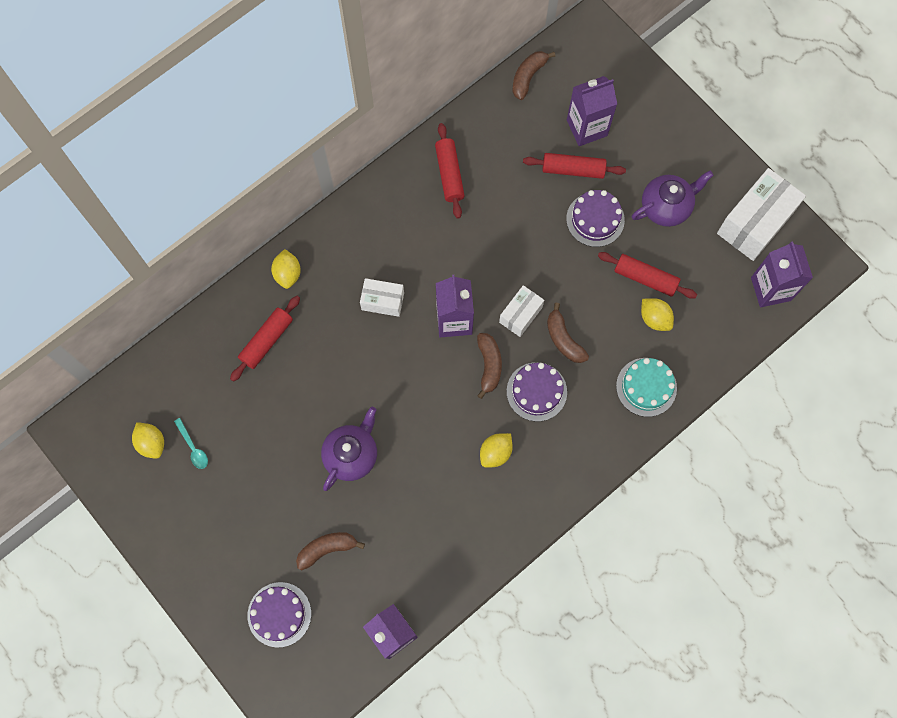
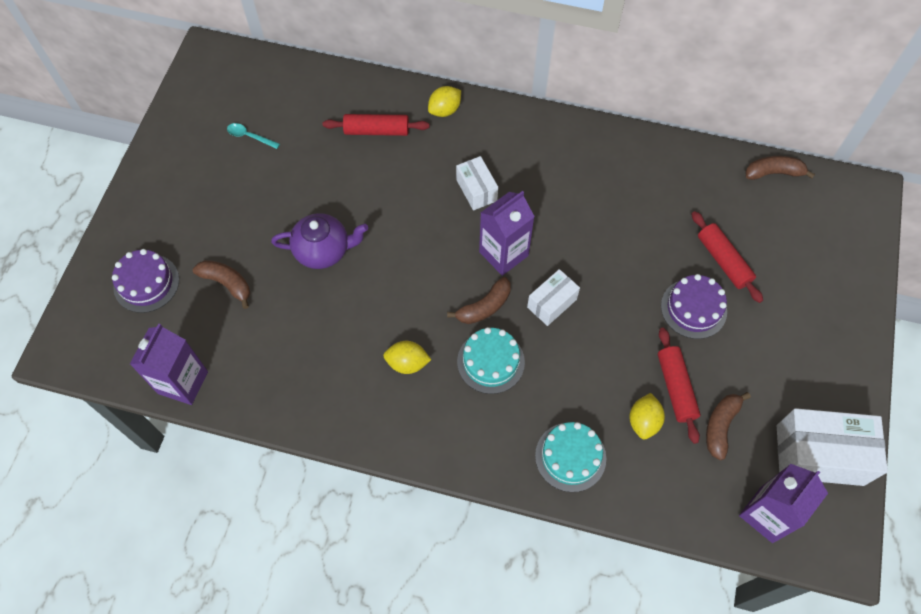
camera: 55 degrees right, 10 degrees down
(151, 443) = (234, 107): yellow lemon -> none
(193, 447) = (249, 136): turquoise spoon -> turquoise spoon turned 90 degrees clockwise
(449, 174) = (631, 169): red rolling pin -> none
(520, 315) = (552, 303): white box -> white box turned 45 degrees counterclockwise
(536, 391) = (490, 362): purple cake -> turquoise cake
(563, 339) = (558, 354): brown banana -> brown banana (720, 426)
(587, 128) = (772, 247): purple carton -> none
(666, 207) = (761, 362): purple teapot -> none

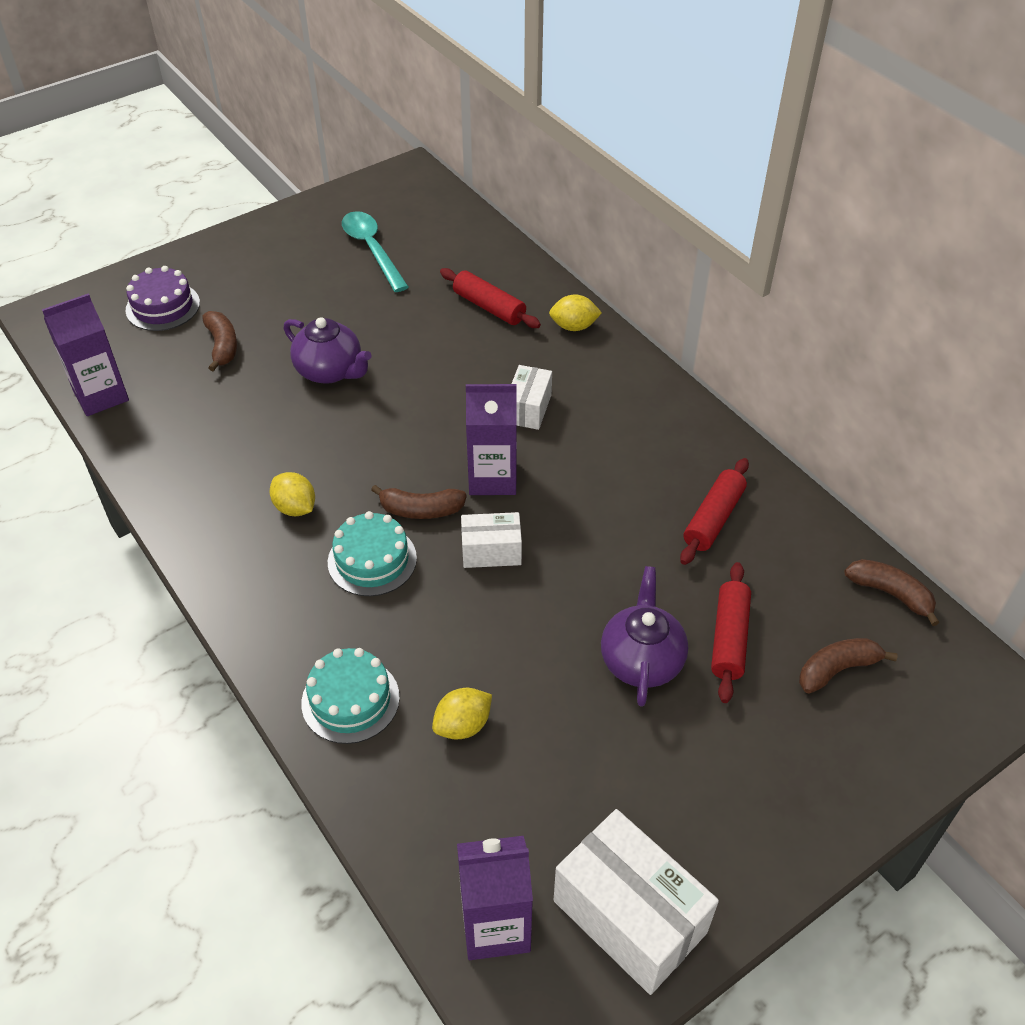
camera: 40 degrees right, 15 degrees down
(249, 136) = (372, 250): turquoise spoon -> turquoise spoon, size x1.95
(676, 388) = (534, 720): red rolling pin -> red rolling pin (713, 519)
(693, 308) = (641, 660): purple cake -> purple teapot
(720, 426) = (543, 795): brown banana -> brown banana (837, 669)

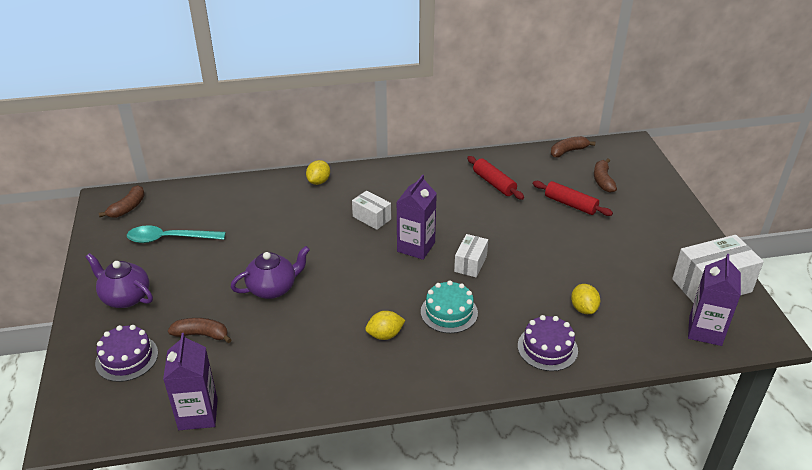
camera: 65 degrees left, 10 degrees down
(350, 700) = (547, 348): turquoise cake -> purple cake
(421, 510) = (422, 281): brown banana -> brown banana (128, 208)
(489, 307) = (273, 207): red rolling pin -> none
(641, 660) = (570, 235): purple teapot -> purple teapot (125, 297)

